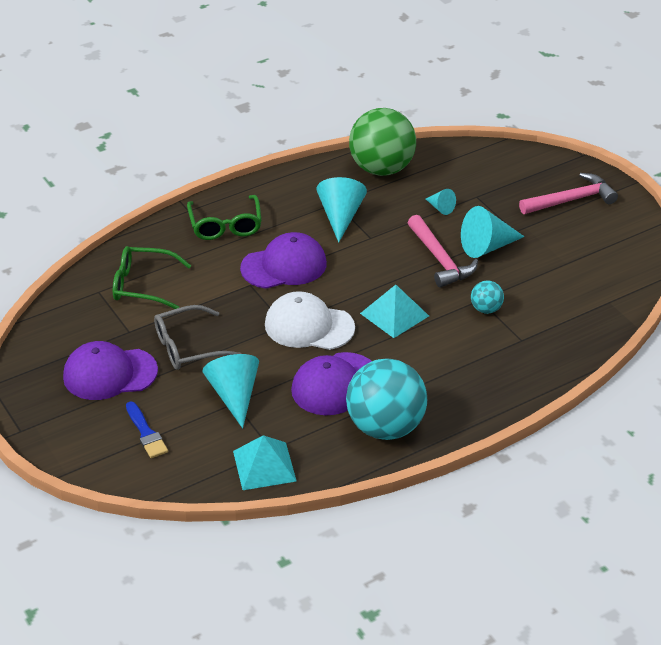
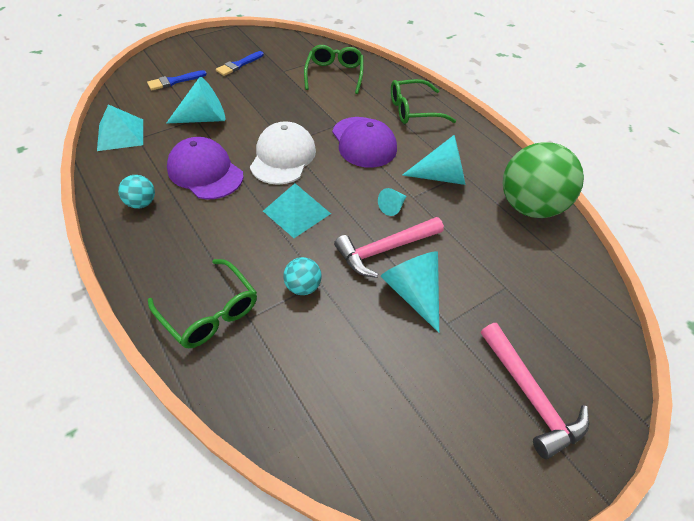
camera: 85 degrees right, 10 degrees up
(109, 374) = (239, 65): purple cap -> blue brush
(188, 347) = (263, 96): grey glasses -> none
(385, 427) = (141, 203): turquoise ball -> turquoise ball, size x0.45
(440, 208) = (475, 253): turquoise cone -> turquoise cone (392, 207)
(517, 364) = (209, 311): none -> green glasses

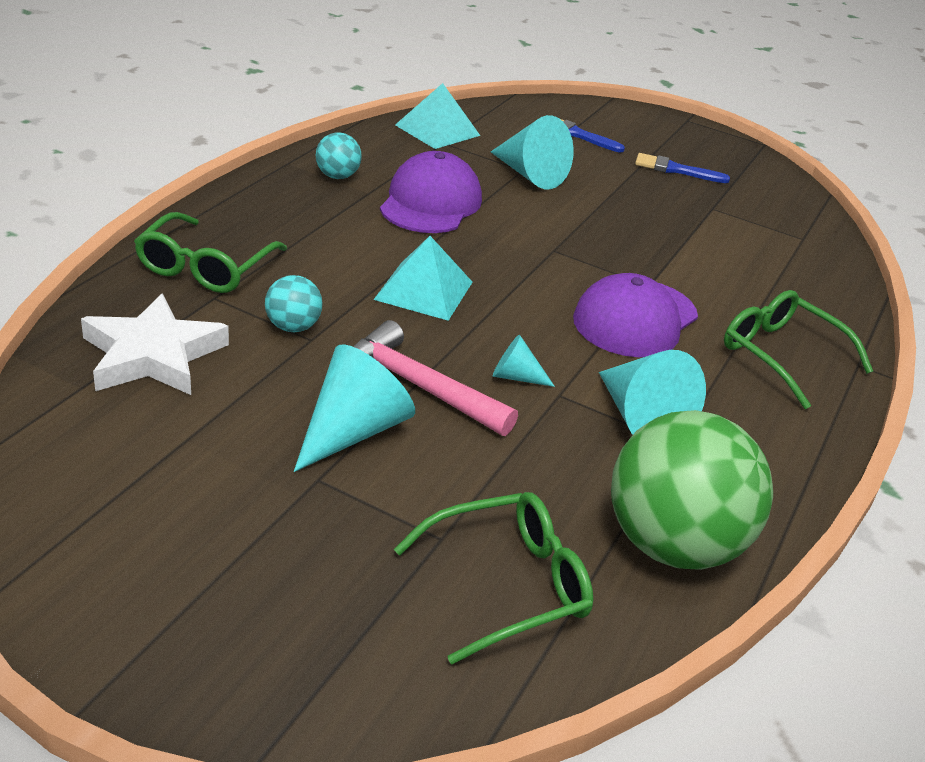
camera: 60 degrees right, 15 degrees down
(283, 157) = (522, 253): white cap -> none
(298, 373) = (153, 355): none -> white star
(334, 75) = (767, 255): green glasses -> green glasses (506, 585)
(530, 396) = (229, 596): pink hammer -> none

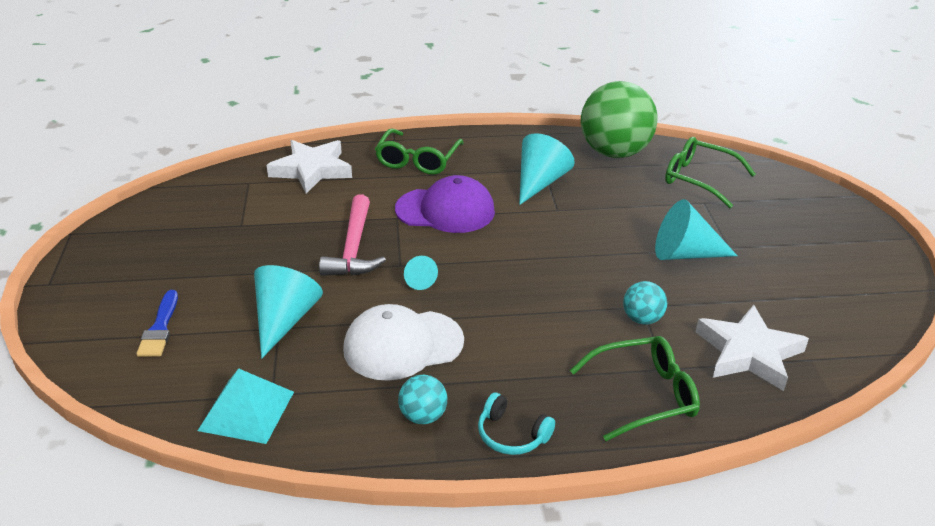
camera: 120 degrees left, 0 degrees up
(264, 196) = (512, 435): none -> turquoise headphones
(418, 386) = (621, 251): pink hammer -> pink hammer (354, 248)
(423, 290) = (528, 292): turquoise pyramid -> none
(430, 202) = (402, 345): purple cap -> white cap
(515, 377) = (563, 227): turquoise cone -> turquoise cone (418, 280)
(675, 170) = (184, 258): blue brush -> none
(807, 280) = (312, 170): none -> white star

